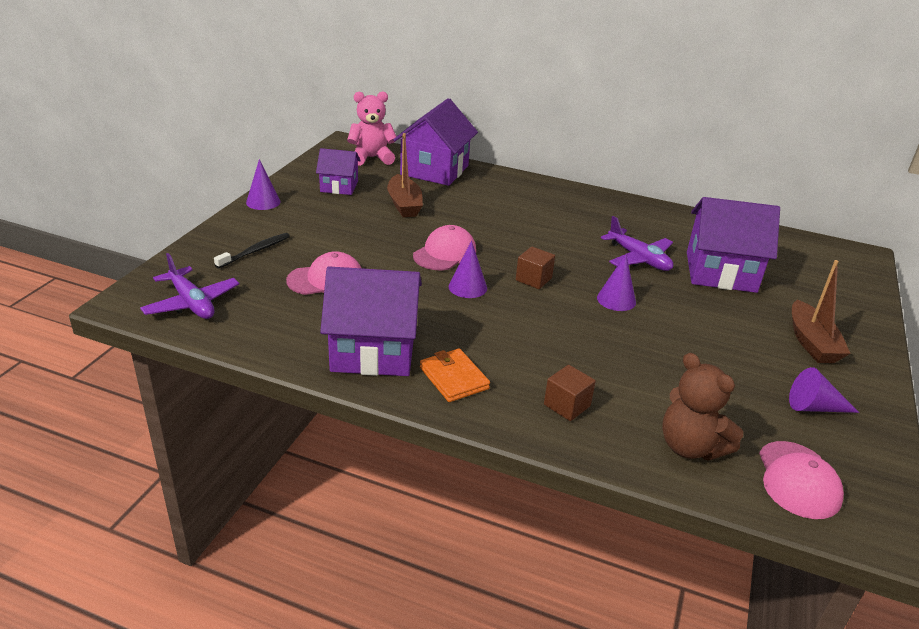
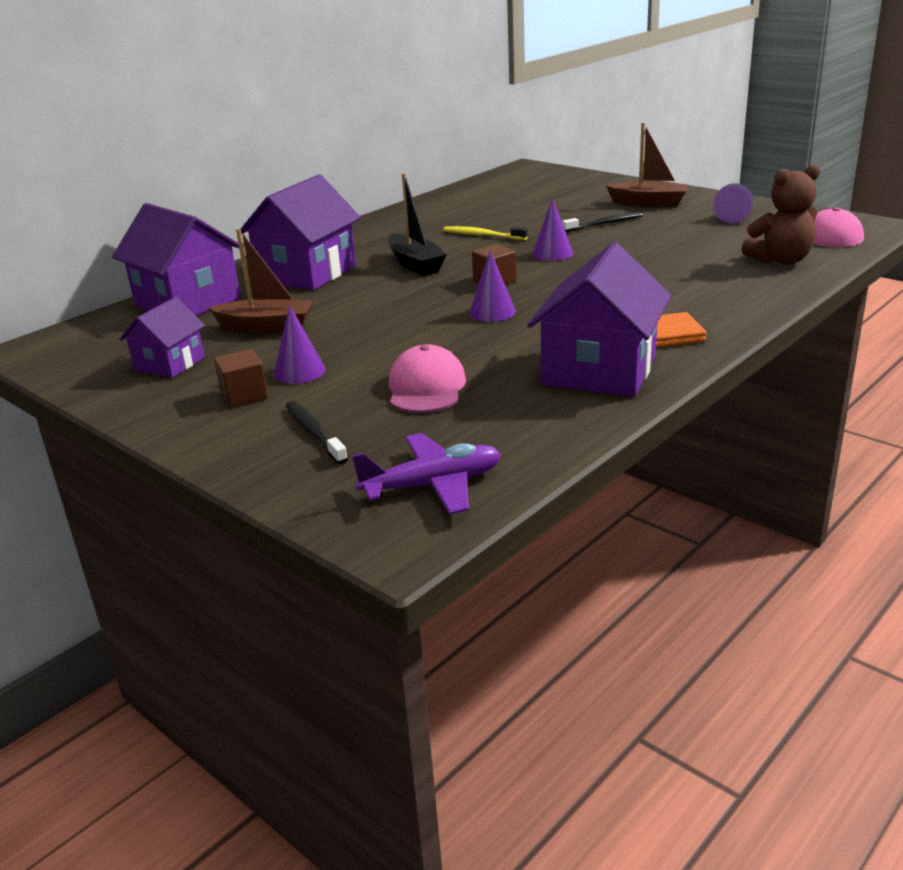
camera: 65 degrees left, 5 degrees down
(263, 202) = (161, 421): purple cone -> purple cone (299, 372)
(371, 158) = (102, 336): pink teddy bear -> none
(445, 253) = (409, 316): pink cap -> none
(550, 238) = (415, 264): none -> black boat
(567, 405) = (718, 294): brown cube -> brown cube (244, 395)
(638, 258) = (482, 235): purple plane -> yellow toothbrush
(719, 320) = (604, 224): none -> black toothbrush
(721, 272) = (526, 211): purple house -> purple house (307, 273)

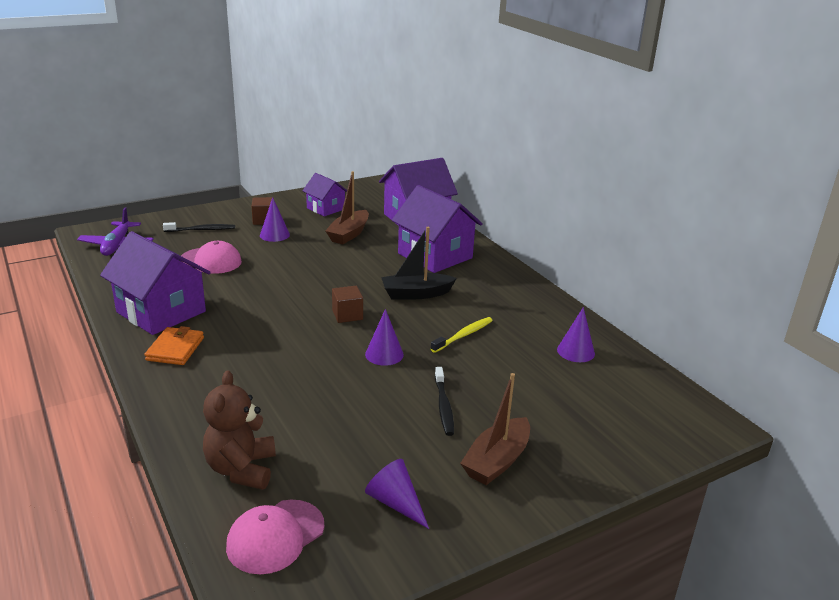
camera: 105 degrees right, 0 degrees up
(492, 312) = (290, 301): purple cone -> purple cone (575, 351)

